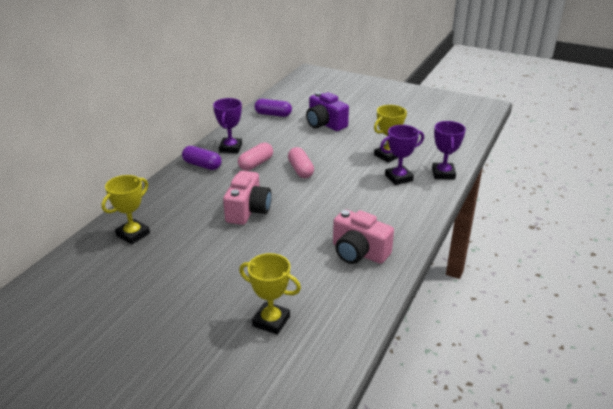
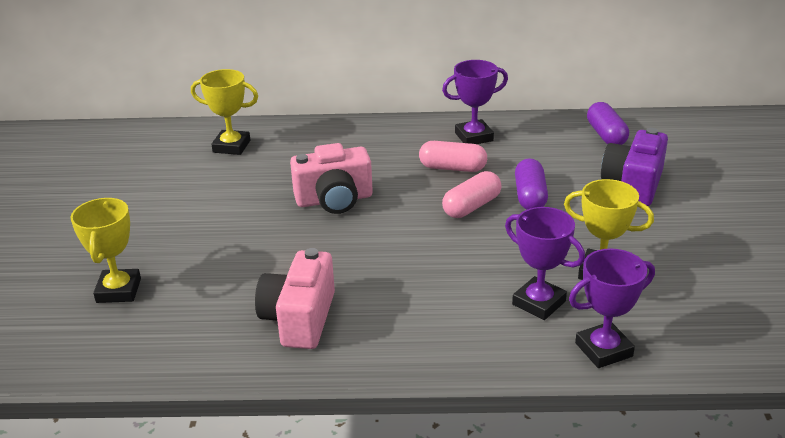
camera: 65 degrees right, 0 degrees up
(202, 165) = (411, 133): purple capsule -> purple capsule (530, 196)

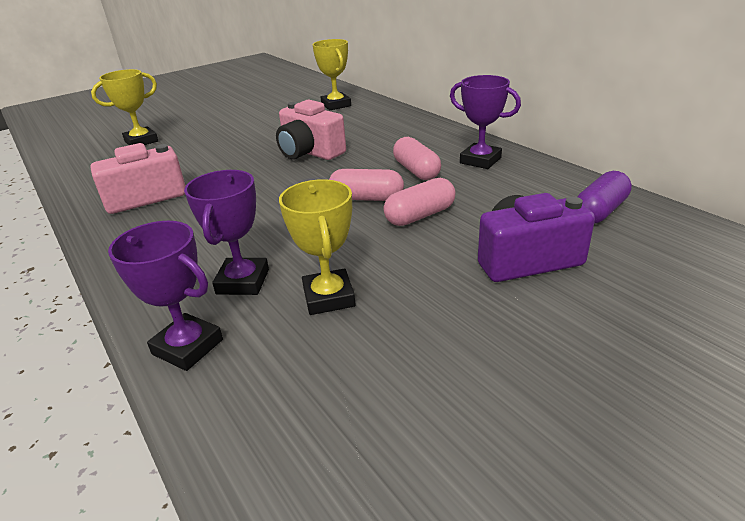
camera: 55 degrees right, 0 degrees up
(530, 196) = (420, 215): purple capsule -> pink capsule

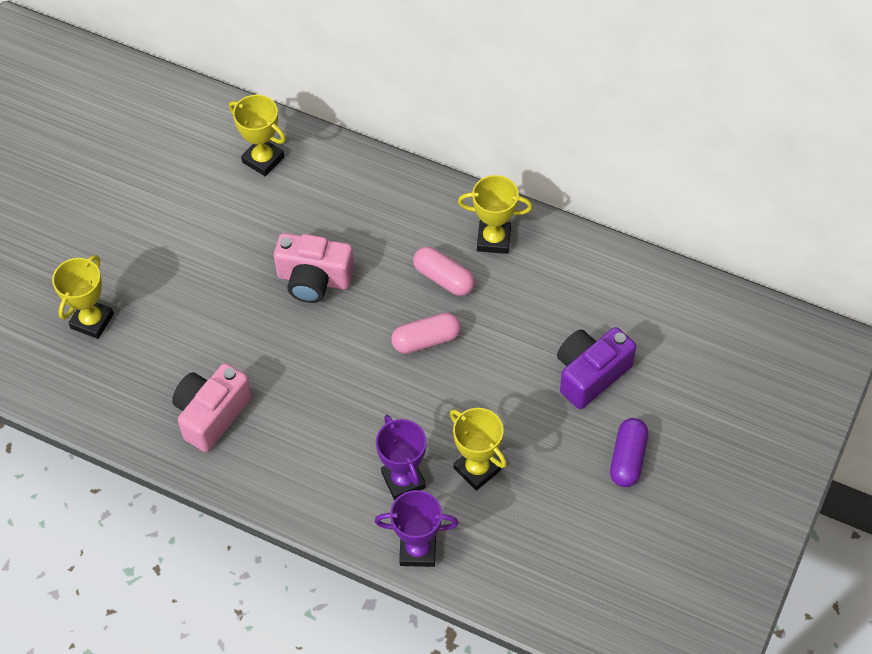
camera: 30 degrees left, 25 degrees up
(420, 215) = (486, 349): pink capsule -> none
(480, 160) = (493, 239): purple trophy -> yellow trophy
(599, 211) = (622, 291): purple capsule -> purple capsule (627, 459)

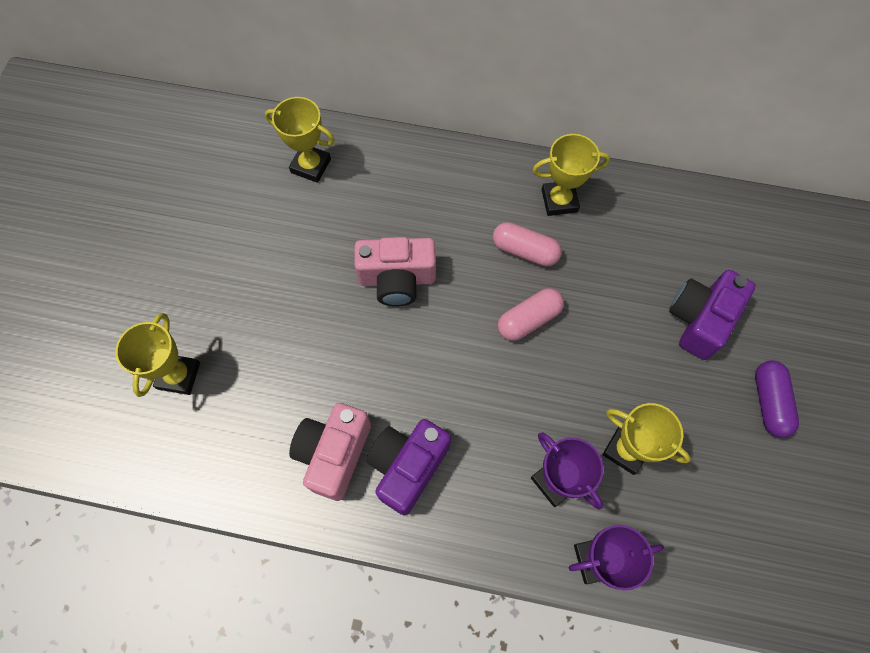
camera: 15 degrees left, 10 degrees up
(274, 439) = (408, 466): none -> purple camera

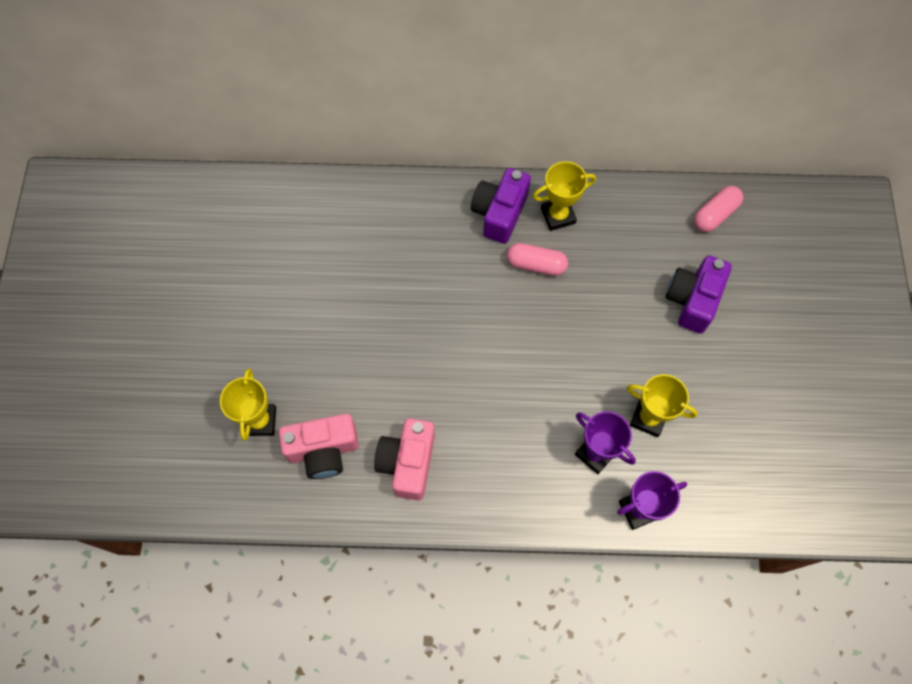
camera: 10 degrees left, 0 degrees up
(311, 166) = (333, 218): yellow trophy -> none
(397, 279) = (431, 307): pink camera -> pink camera (323, 450)
(408, 466) = (471, 463): purple camera -> purple camera (499, 213)
(529, 320) = (550, 324): pink capsule -> pink capsule (715, 215)
(769, 402) = (758, 359): purple capsule -> none

